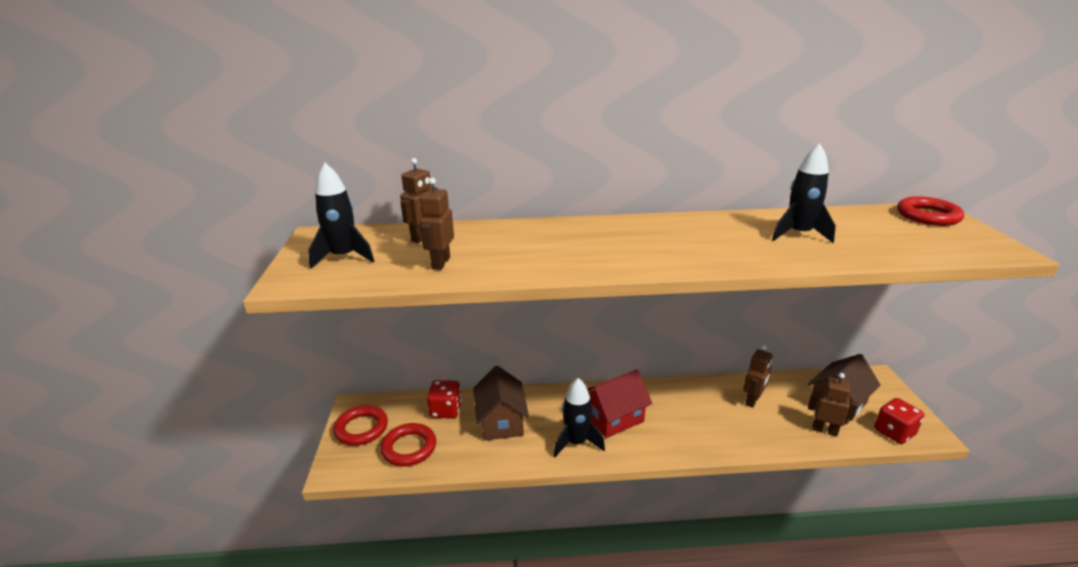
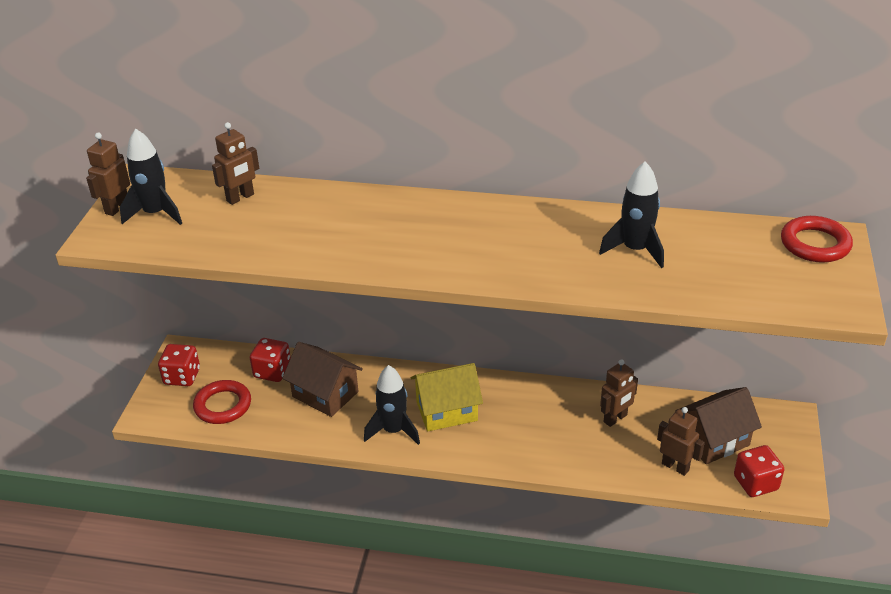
camera: 15 degrees right, 10 degrees up
(361, 428) = (182, 377): red ring -> red dice
(440, 263) = (242, 235): brown robot -> brown robot (117, 208)
(501, 421) = (325, 394): brown house -> brown house turned 60 degrees counterclockwise
(613, 418) = (446, 411): red house -> yellow house

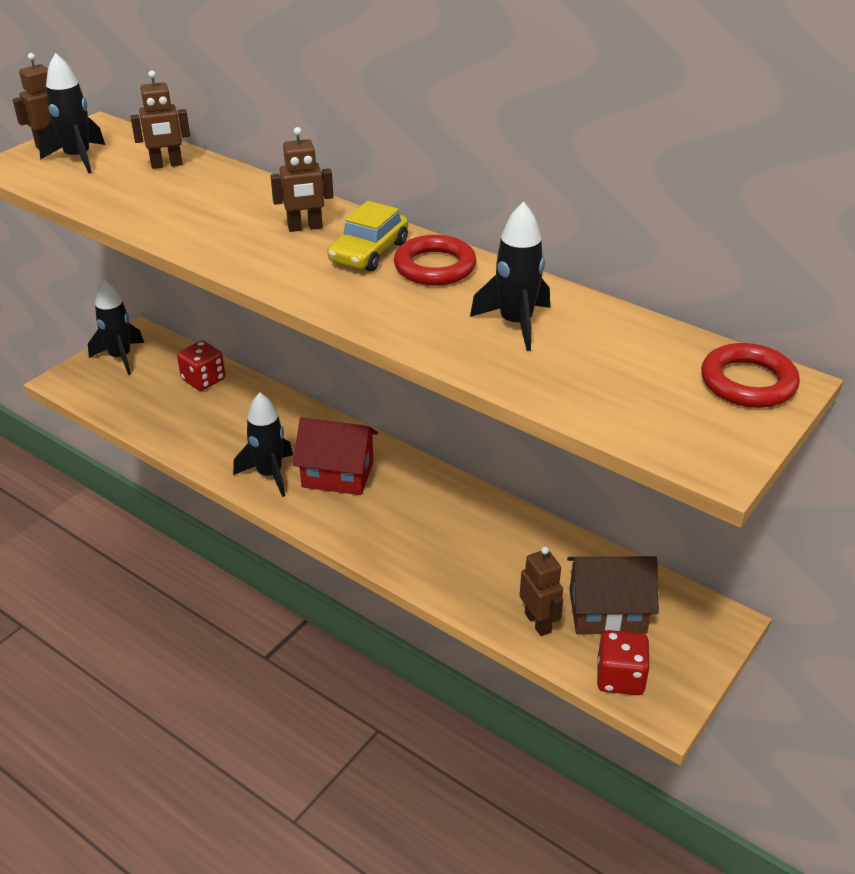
camera: 25 degrees right, 0 degrees up
(182, 377) = (120, 357): red dice -> black rocket
(223, 405) = (133, 395): red ring -> red ring (435, 267)
(325, 394) = (234, 417): brown house -> none
(446, 411) = (338, 474): yellow house -> red house
(479, 226) = (369, 252): none -> yellow car
(615, 419) = (511, 547): brown robot -> brown robot (305, 227)

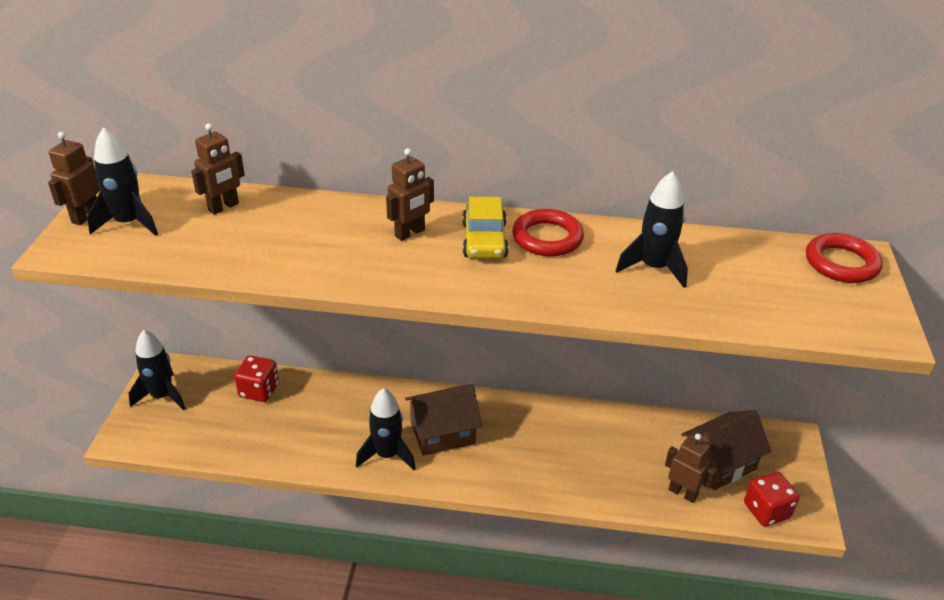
camera: 30 degrees left, 0 degrees up
(338, 474) = (442, 433): red house -> brown house

